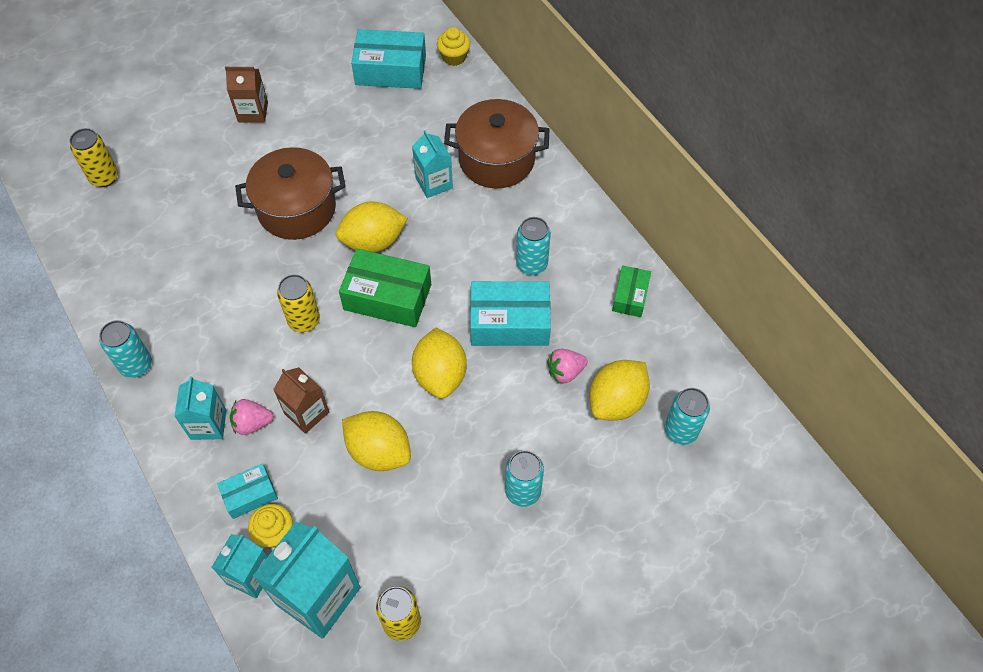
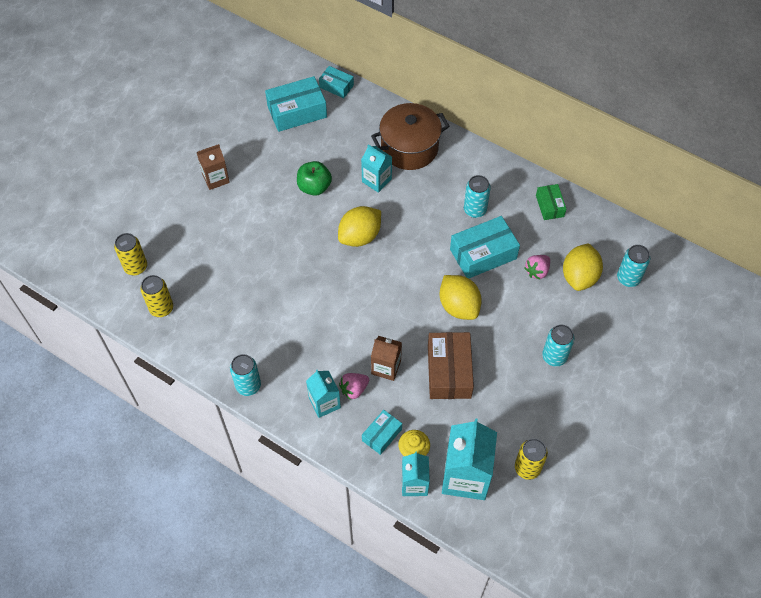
camera: 25 degrees left, 0 degrees up
(297, 209) = (292, 235): brown pot -> none
(304, 320) = (346, 308): yellow can -> yellow can (161, 308)
(356, 163) = (314, 187): none -> green apple
(379, 451) = (449, 371): yellow lemon -> brown box
(387, 297) = (392, 270): green box -> none
(454, 57) = (336, 86): yellow cupcake -> turquoise box

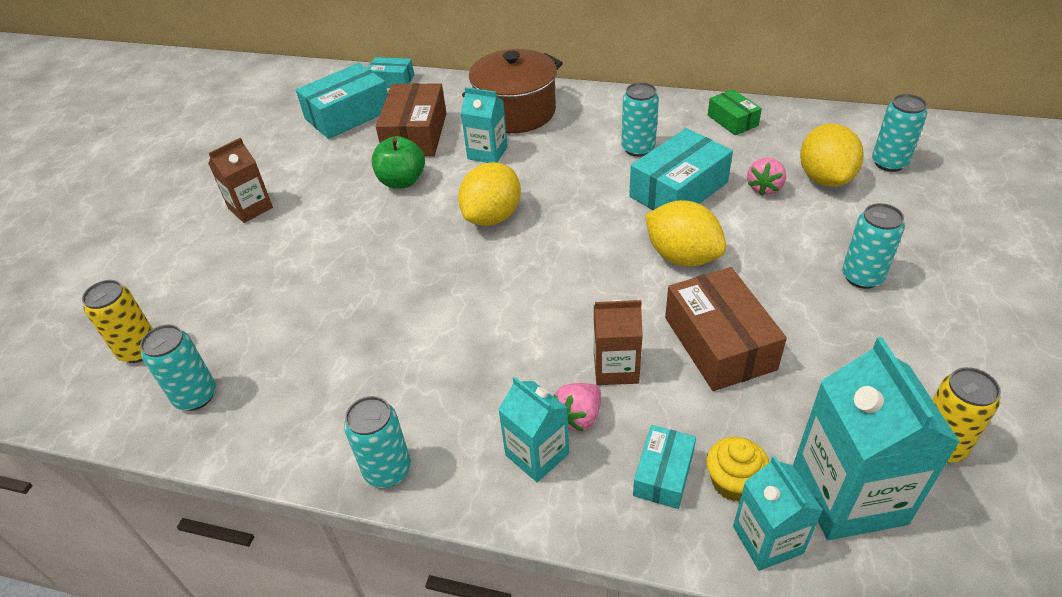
camera: 15 degrees left, 15 degrees down
(161, 308) = (195, 396): yellow can -> turquoise can
(336, 147) = (415, 134): none -> brown box

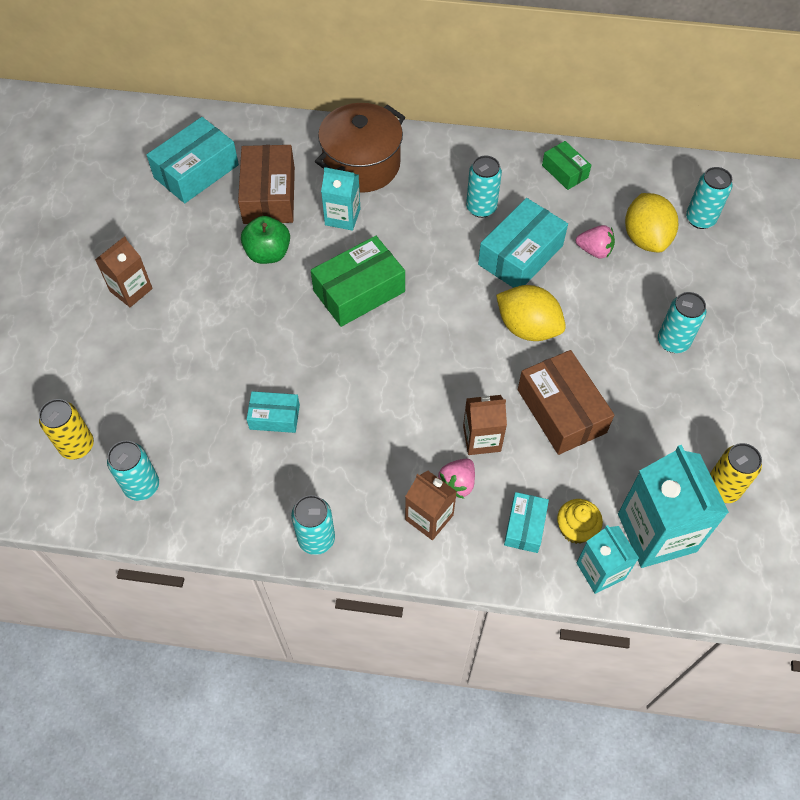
camera: 10 degrees left, 15 degrees up
(392, 81) = (231, 125): turquoise box -> turquoise box (274, 417)
(492, 216) = (359, 291): yellow lemon -> green box
(537, 454) = (429, 517): turquoise carton -> brown carton
(764, 188) = (594, 250): pink strawberry -> pink strawberry turned 90 degrees counterclockwise

